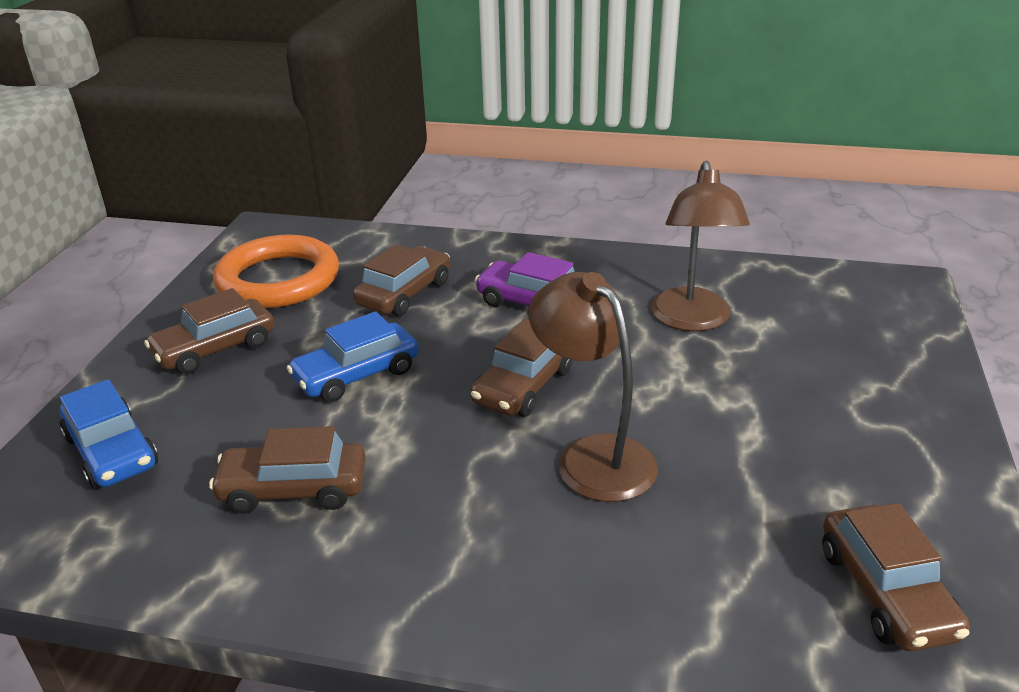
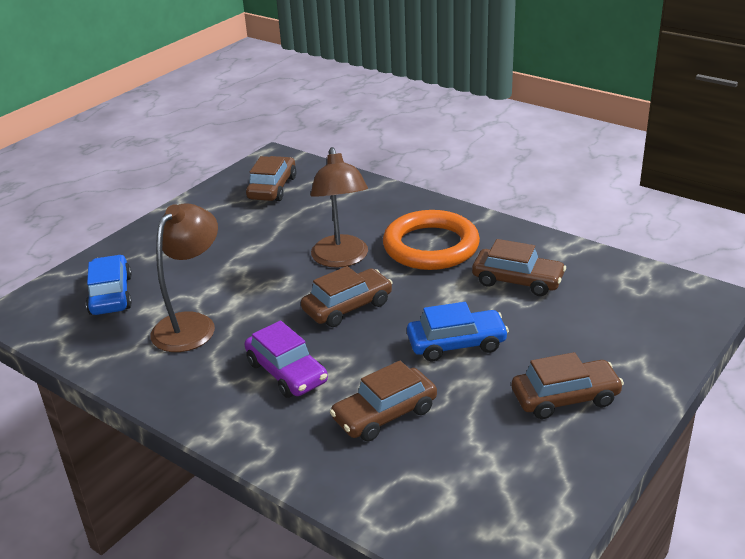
camera: 155 degrees left, 0 degrees up
(112, 451) = (636, 329): blue car -> blue car (111, 295)
(278, 279) = (498, 470): orange ring -> orange ring (431, 246)

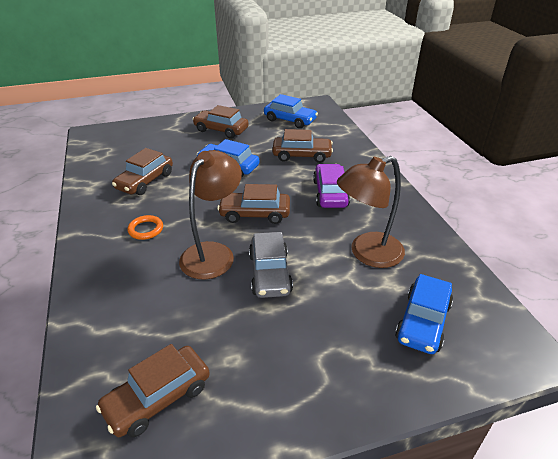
camera: 145 degrees left, 5 degrees up
(272, 268) = (270, 273): none -> grey car
(431, 246) = (146, 229): orange ring -> orange ring, size x0.41
(494, 486) = (290, 120): none -> blue car
(517, 281) = (145, 181): brown car -> brown car turned 120 degrees counterclockwise

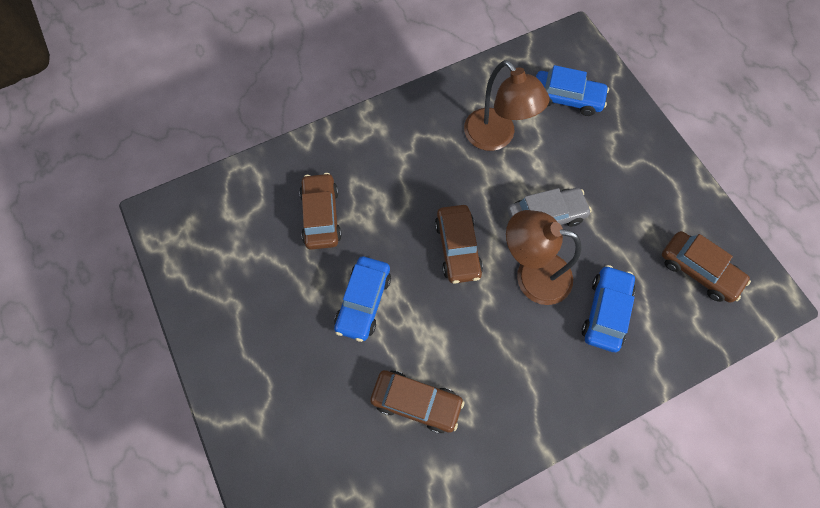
camera: 100 degrees left, 30 degrees up
(146, 229) = (513, 360): orange ring -> none
(221, 130) = (258, 339): brown car -> none
(290, 120) = (218, 245): blue car -> blue car (605, 311)
(330, 193) = (402, 176): purple car -> none

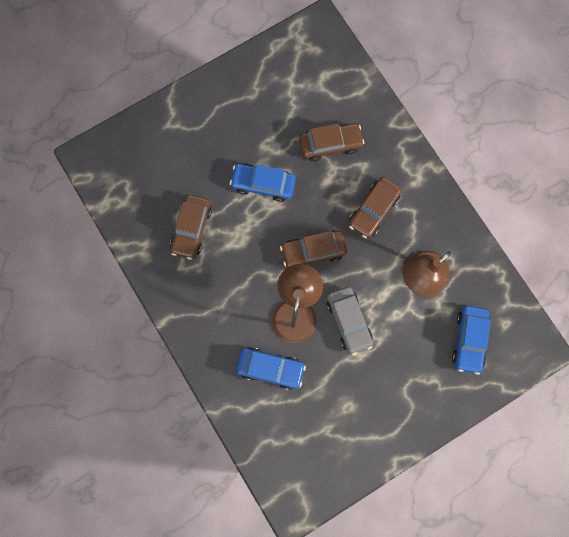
camera: 85 degrees right, 10 degrees up
(698, 270) = (312, 447): brown car -> brown car (373, 210)

